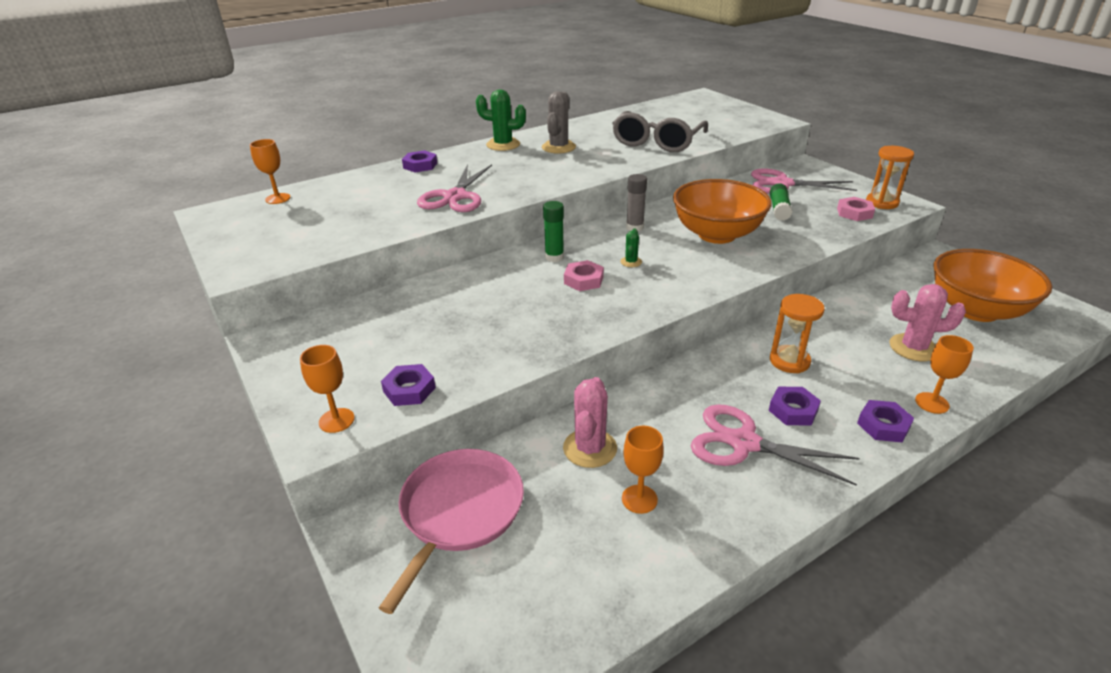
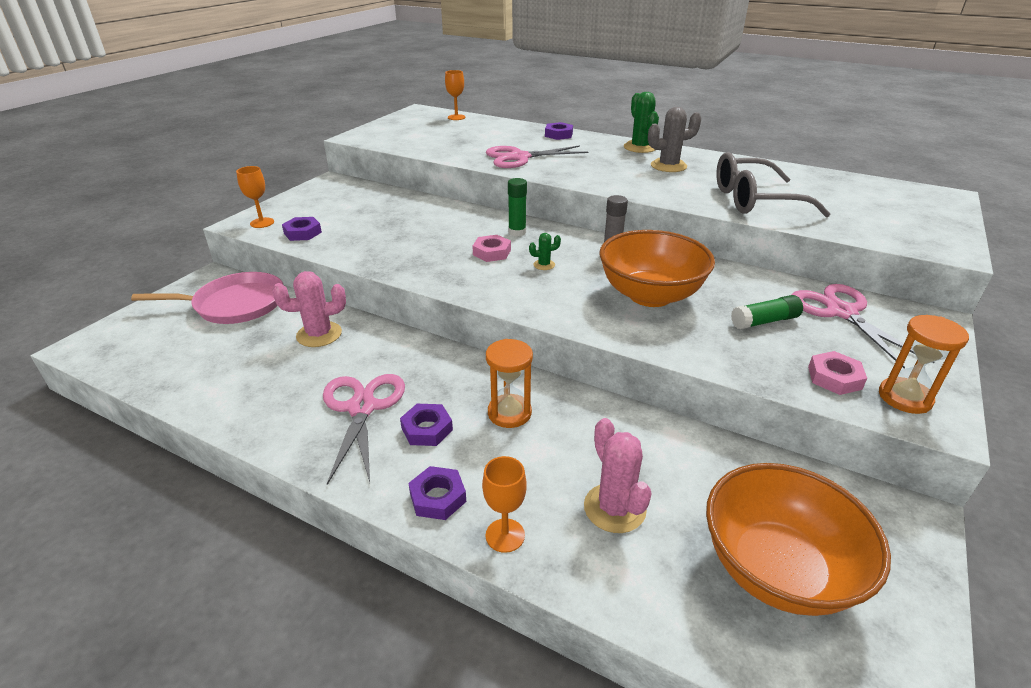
camera: 60 degrees right, 0 degrees up
(639, 499) = (271, 370): orange goblet -> none

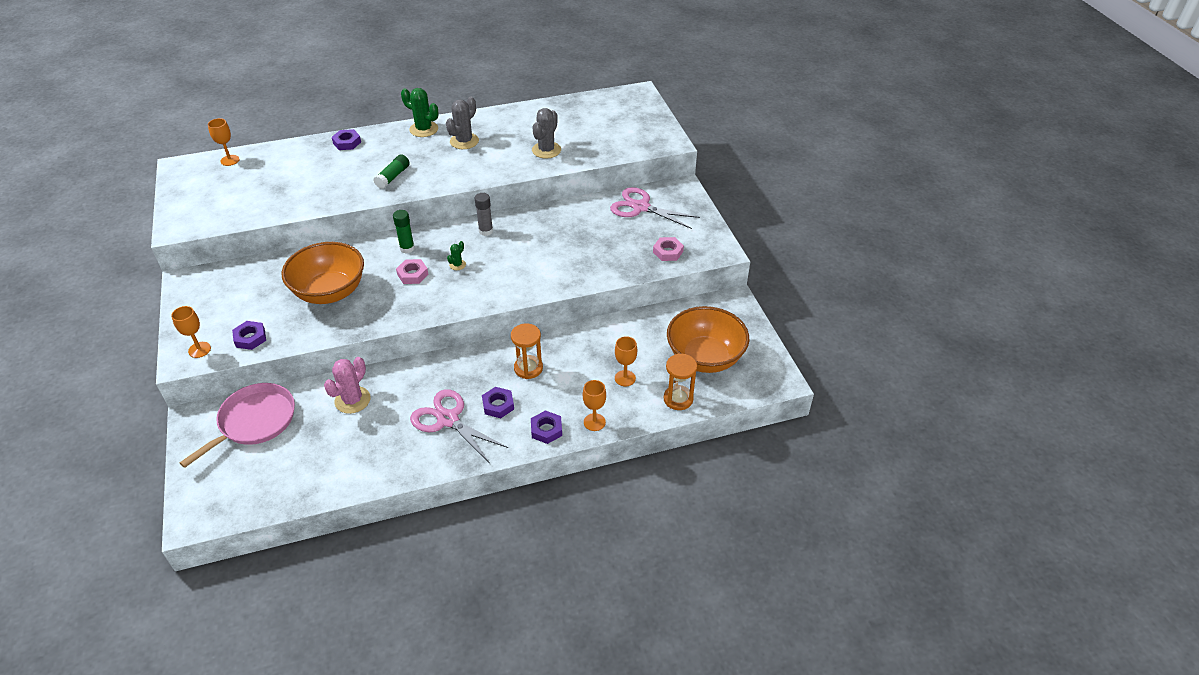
camera: 45 degrees left, 10 degrees up
(519, 157) = (351, 184): pink scissors -> none
(614, 508) = (625, 378): pink cactus -> orange goblet
(650, 295) = (541, 251): orange bowl -> orange bowl (330, 292)
(754, 200) = (546, 150): grey glasses -> grey cactus
(764, 321) = (612, 235): green glue stick -> green glue stick (393, 177)
(905, 398) = (701, 245): orange hourglass -> orange hourglass (678, 399)

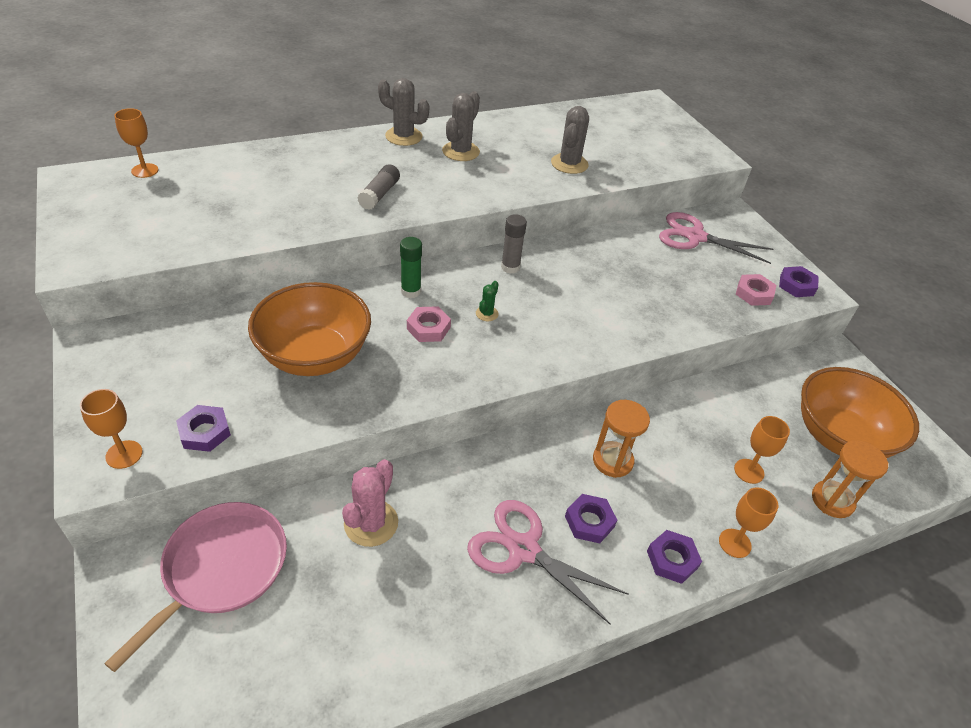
camera: 10 degrees left, 0 degrees up
(347, 142) = (305, 151): purple nut -> purple nut (796, 285)
(393, 177) = (379, 194): green glue stick -> grey glue stick
(424, 129) = (403, 136): green cactus -> grey cactus

